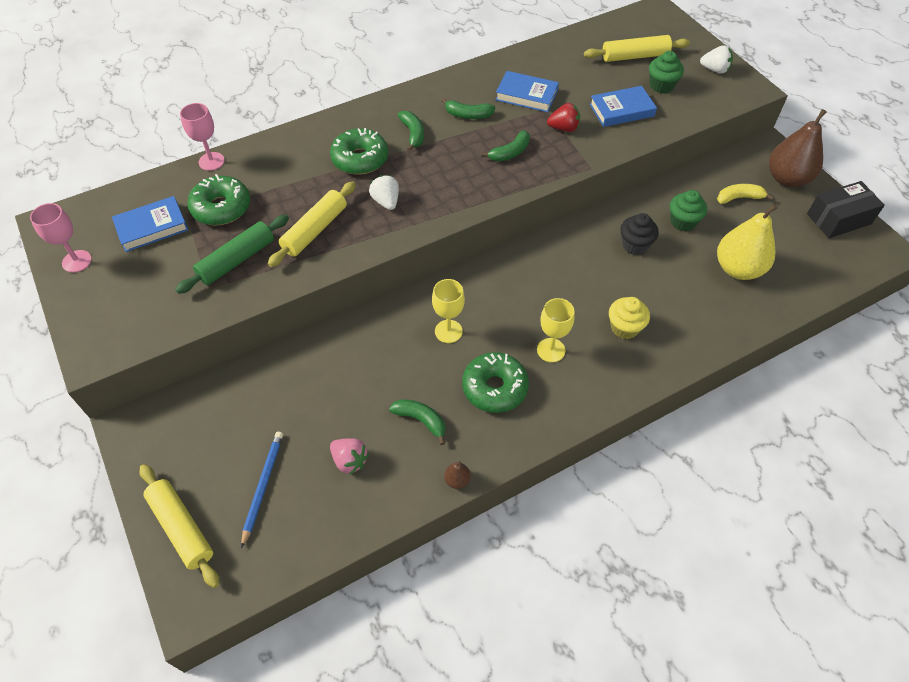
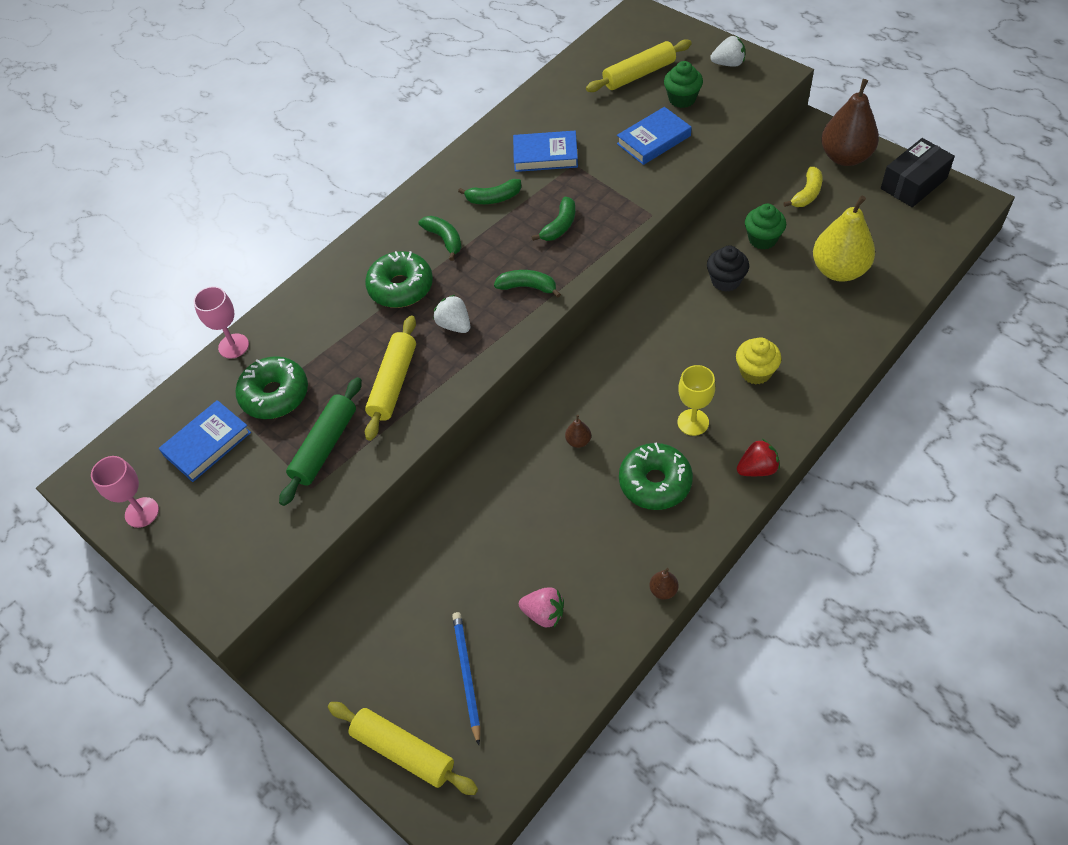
camera: 15 degrees left, 0 degrees up
(421, 420) = (596, 544): green banana -> green banana (527, 287)
(448, 331) = (578, 441): yellow goblet -> brown pear
(563, 128) = (603, 180): red strawberry -> red strawberry (757, 469)
(739, 198) = (807, 194): yellow banana -> yellow banana turned 150 degrees clockwise

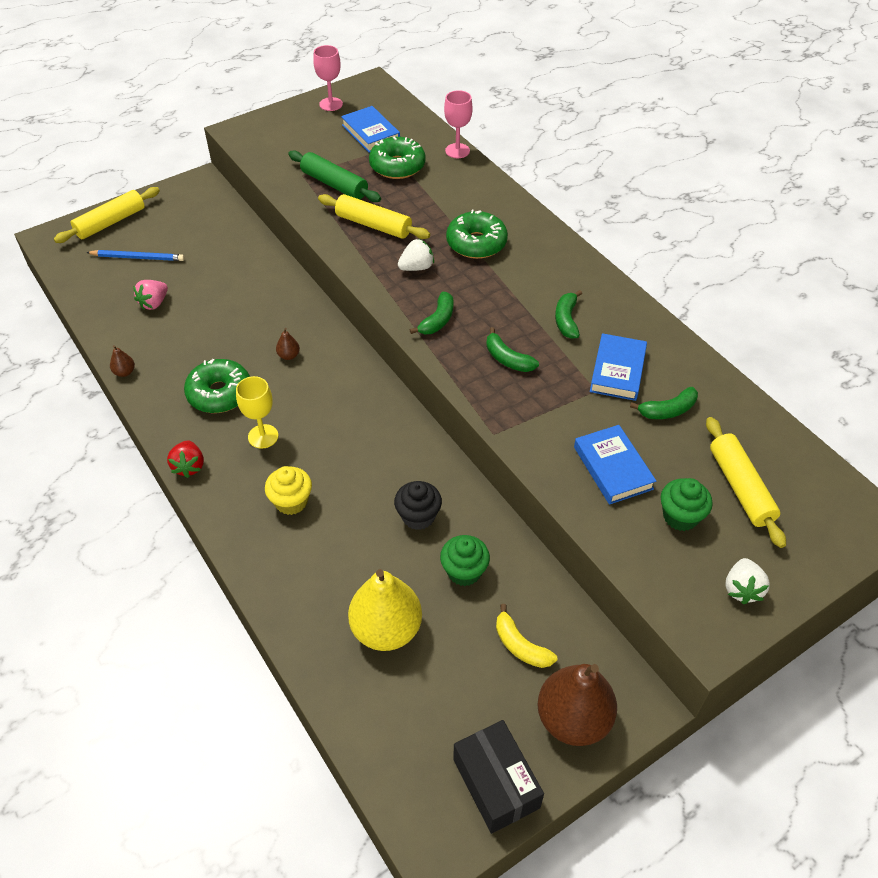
camera: 100 degrees right, 5 degrees down
(444, 239) = (523, 278): green banana -> green banana (668, 410)

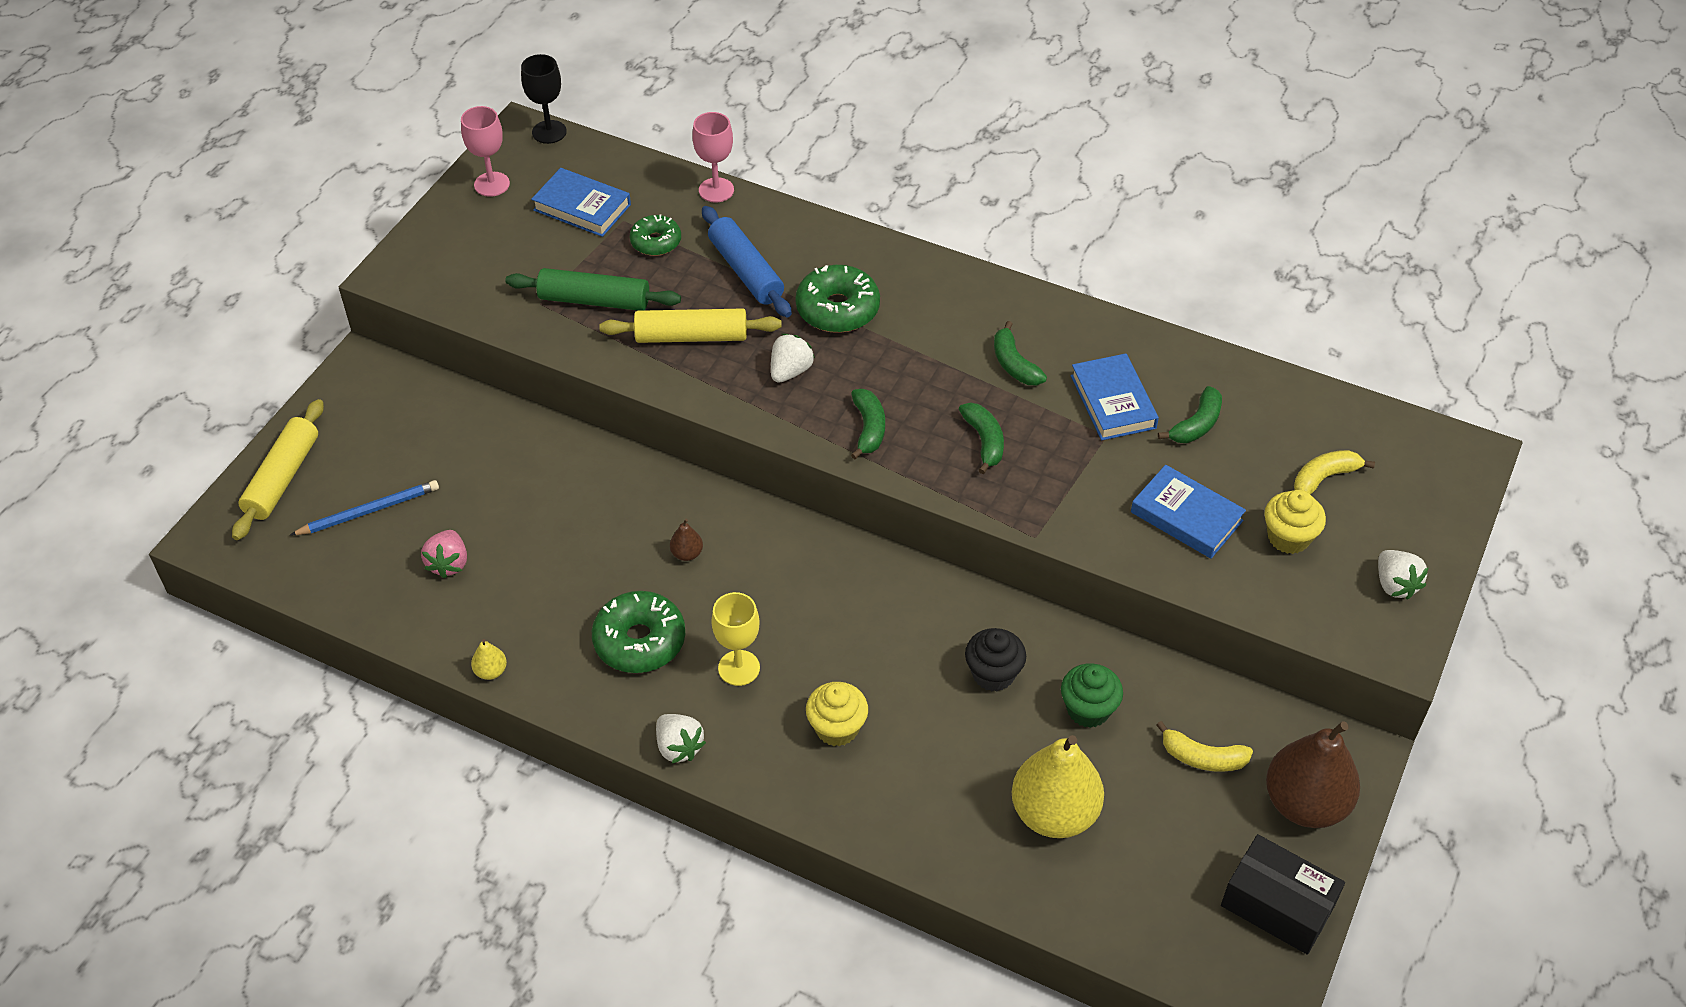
camera: 30 degrees left, 0 degrees up
(124, 372) = (491, 671): brown pear -> yellow pear
(189, 466) = (679, 747): red strawberry -> white strawberry
(386, 88) = (549, 132): none -> black goblet
(397, 166) = (656, 242): green donut -> green donut, size x0.63
(437, 201) = (746, 271): none -> blue rolling pin
(507, 359) = (984, 441): green banana -> green banana turned 120 degrees counterclockwise
(680, 516) = (1288, 537): green cupcake -> yellow cupcake
(740, 487) = (1324, 478): yellow rolling pin -> yellow banana

